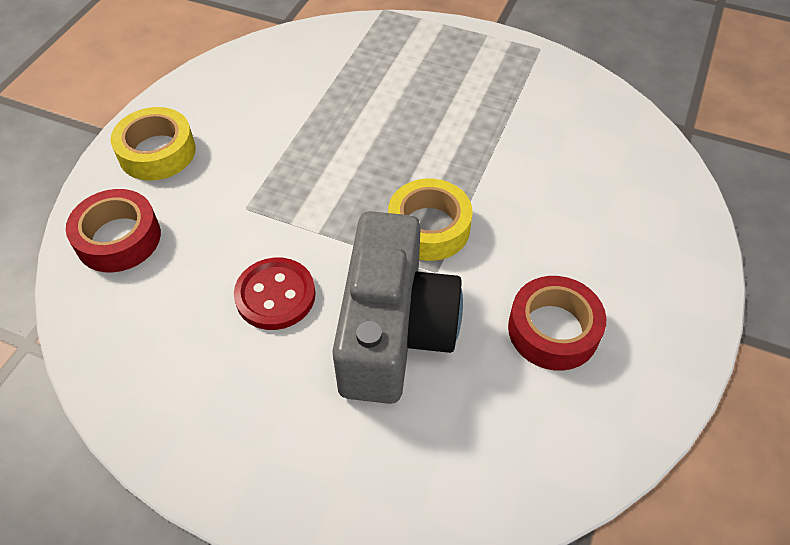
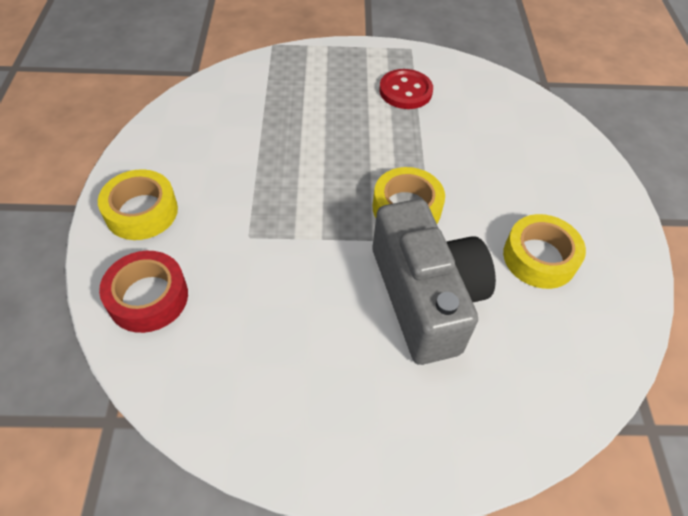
camera: 25 degrees left, 0 degrees up
(275, 295) = (315, 301): red button -> red button (405, 91)
(553, 330) = (539, 258): red tape -> yellow tape

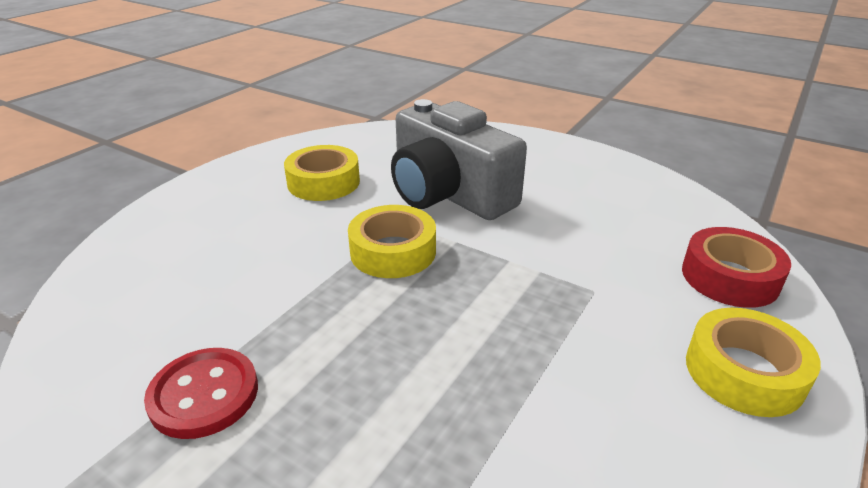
camera: 145 degrees left, 20 degrees down
(425, 297) = (448, 193): grey camera -> grey camera turned 60 degrees counterclockwise

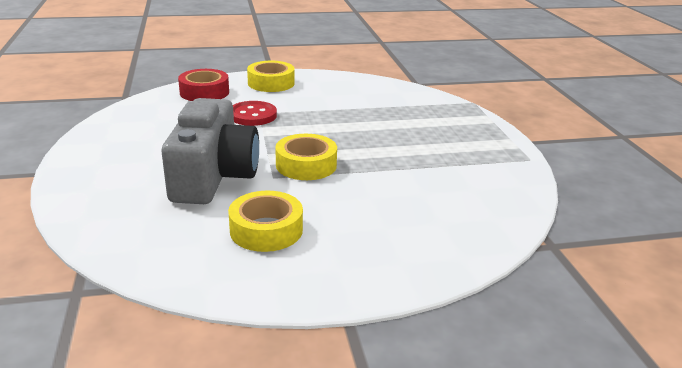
camera: 135 degrees left, 5 degrees down
(204, 395) = (459, 159): red button -> red button (252, 115)

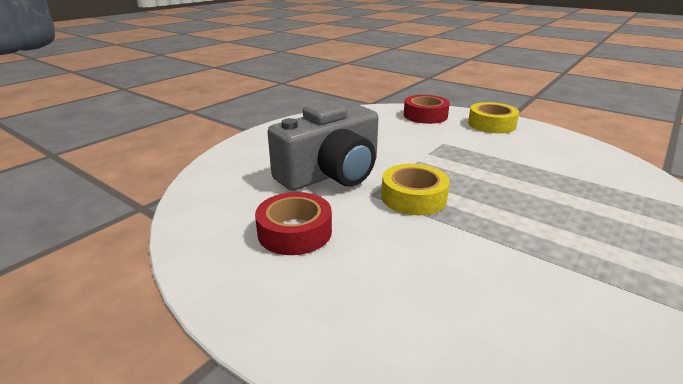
camera: 50 degrees right, 0 degrees up
(252, 115) = (434, 143): red button -> none
(266, 230) = (295, 232): yellow tape -> red tape

